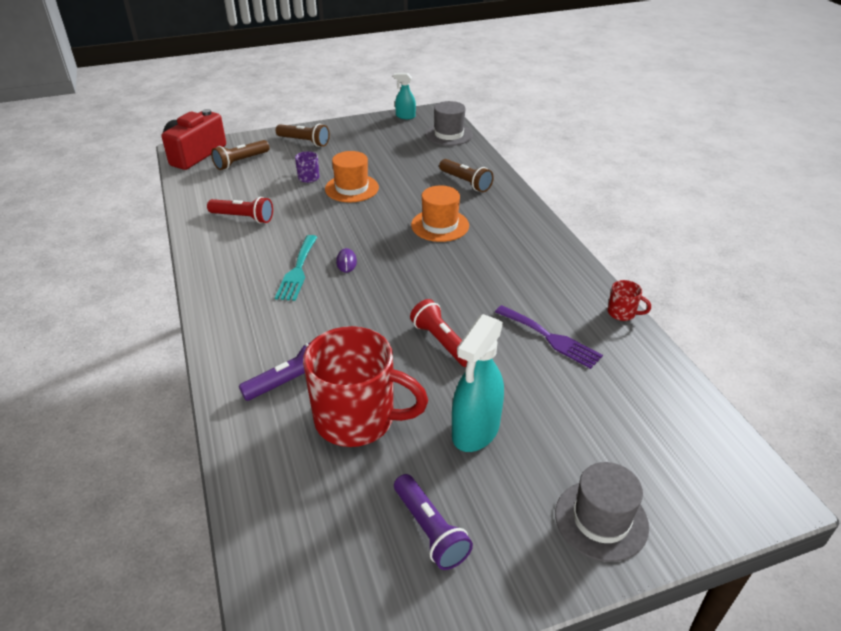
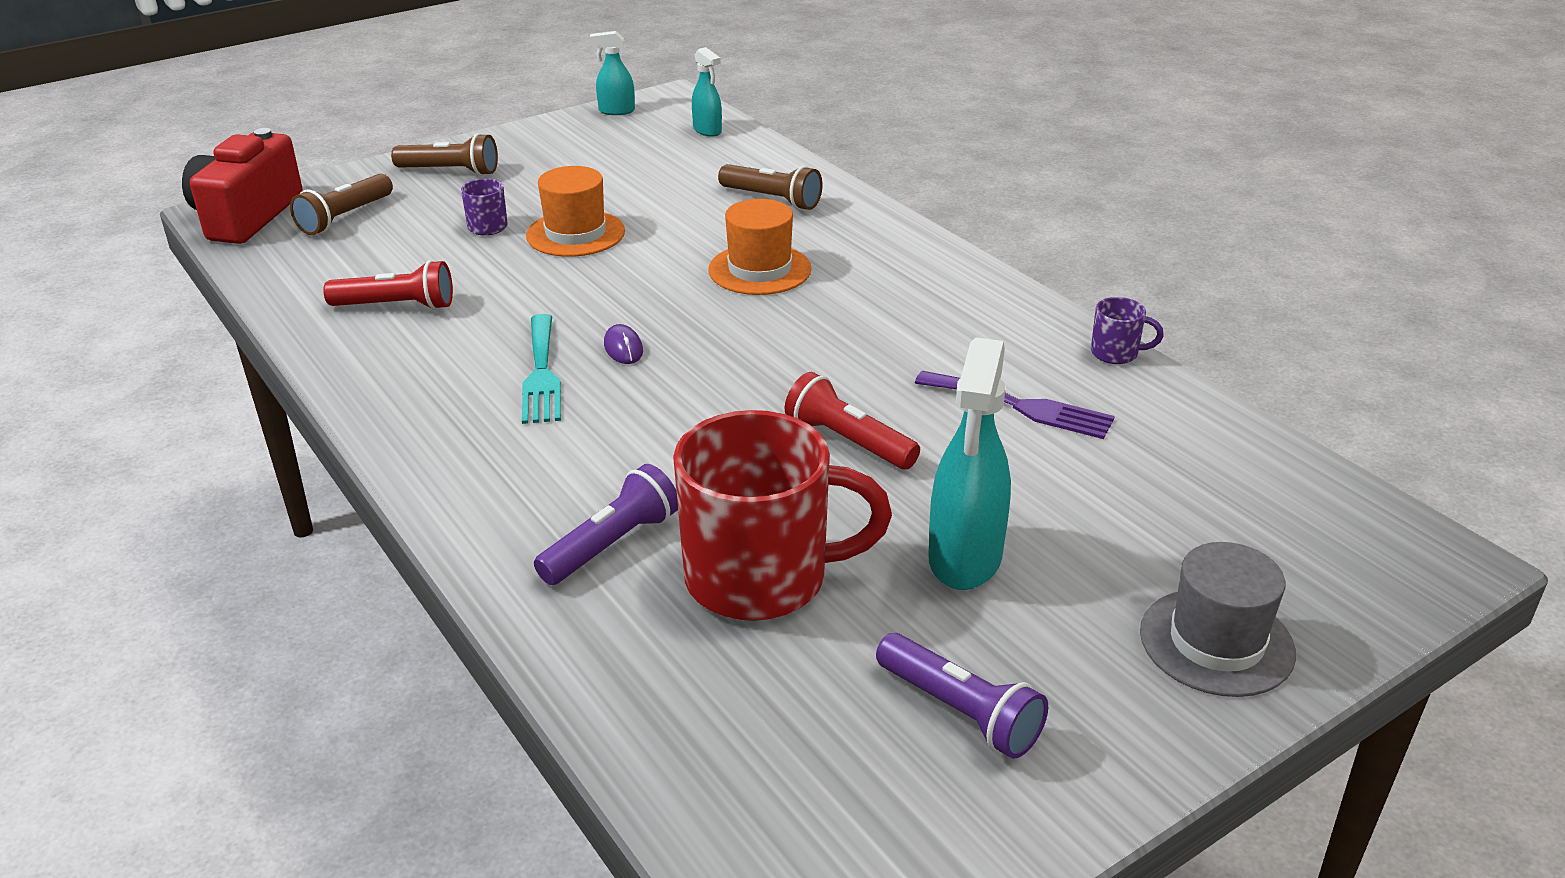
camera: 15 degrees left, 5 degrees down
(449, 134) = (707, 130): grey hat -> turquoise spray bottle
(622, 313) = (1116, 353): red mug -> purple mug

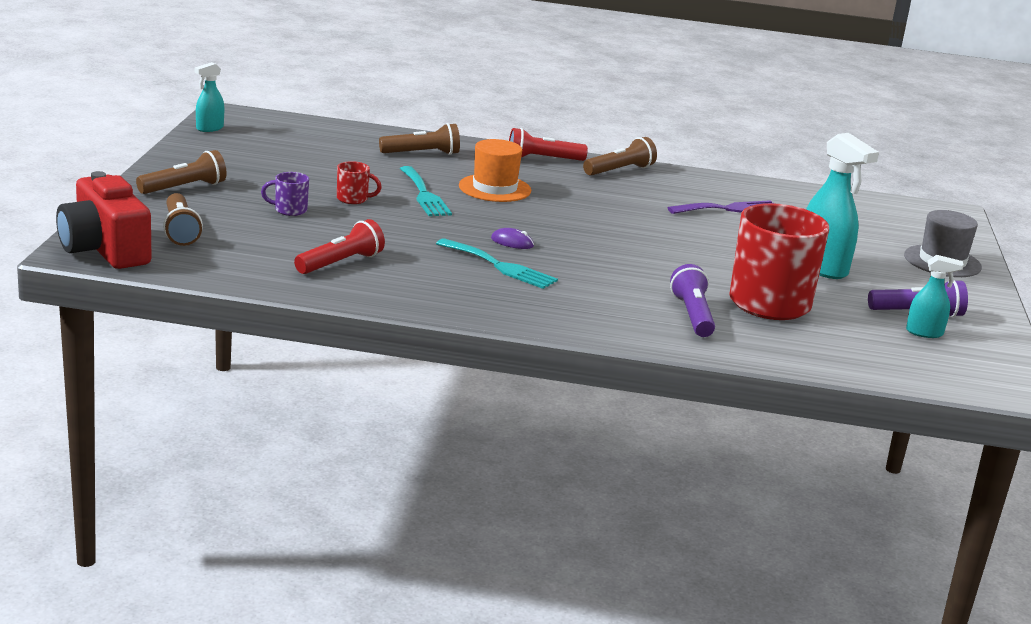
camera: 50 degrees left, 10 degrees down
(575, 234) = (353, 199): orange hat -> red mug
(661, 252) = (424, 195): none -> turquoise fork
(707, 130) = (297, 126): turquoise spray bottle -> turquoise spray bottle (924, 333)
(848, 441) = (695, 245): red flashlight -> red flashlight (542, 159)
(980, 296) = (620, 170): none -> brown flashlight
(1116, 353) = (720, 177): purple mug -> none

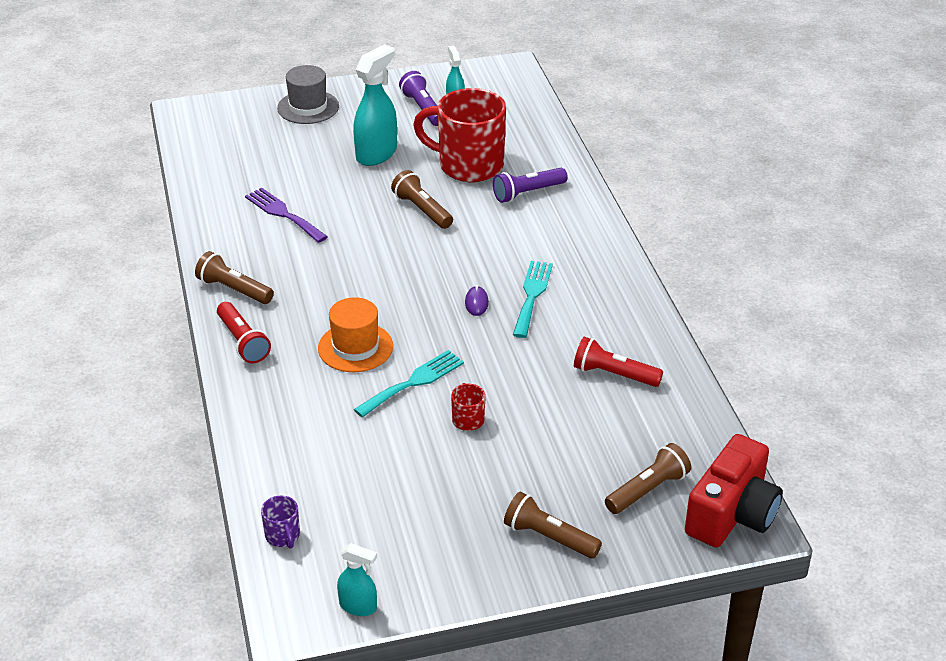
camera: 110 degrees left, 15 degrees up
(289, 210) = (534, 447): purple mug -> purple mug (283, 536)
(422, 154) = (298, 421): brown flashlight -> brown flashlight (422, 210)

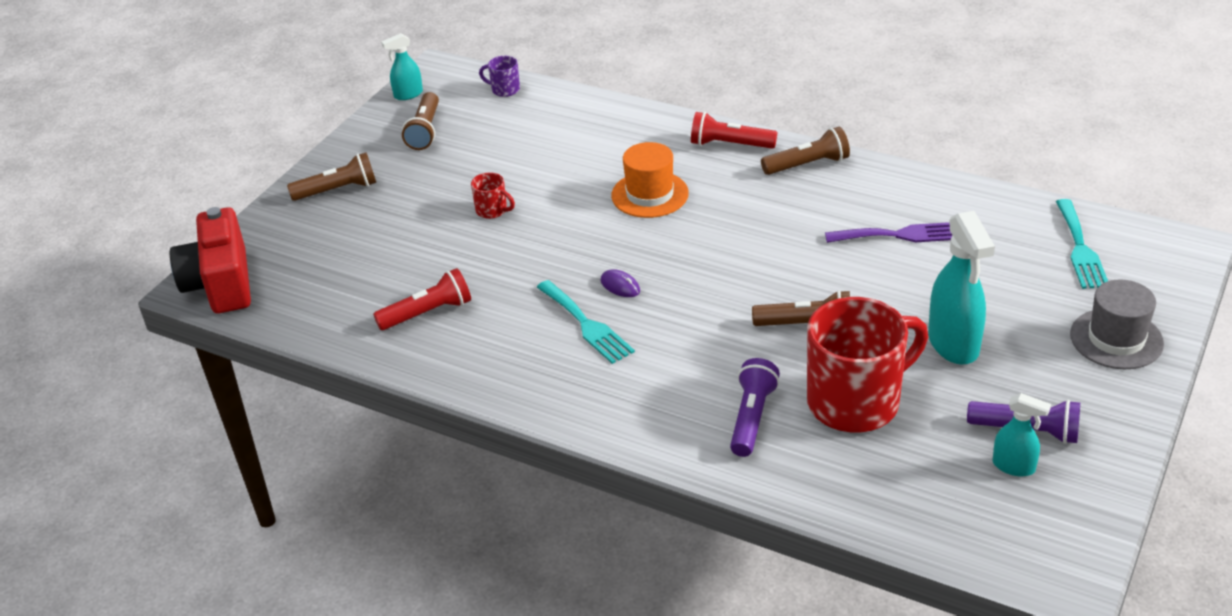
camera: 135 degrees right, 0 degrees up
(413, 382) = (569, 204): turquoise fork -> turquoise fork (1080, 249)
(648, 490) = (301, 257): brown flashlight -> brown flashlight (425, 131)

